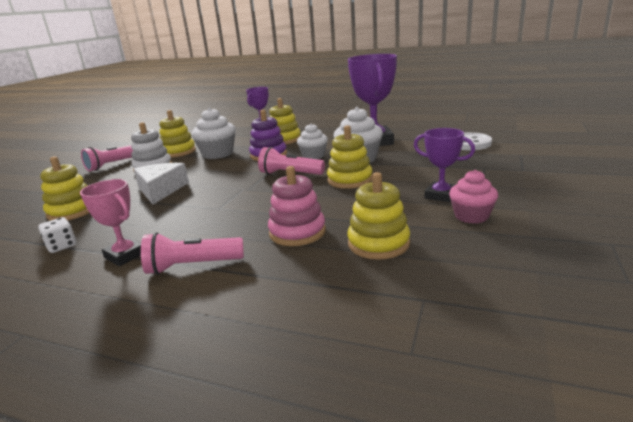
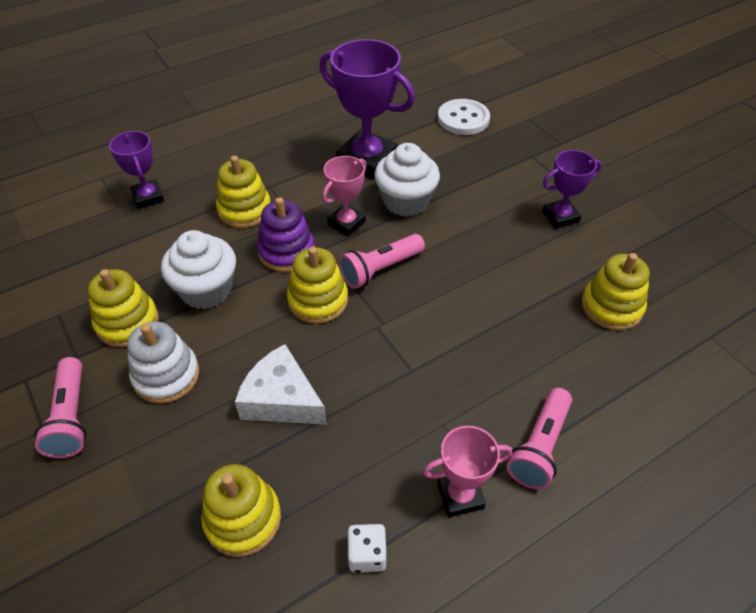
camera: 55 degrees left, 25 degrees up
(297, 232) = (540, 341): pink stacking toy -> none
(313, 156) = (346, 223): white cupcake -> pink trophy
(350, 180) = (456, 241): yellow stacking toy -> yellow stacking toy (318, 300)
(471, 216) = (615, 230): pink cupcake -> none

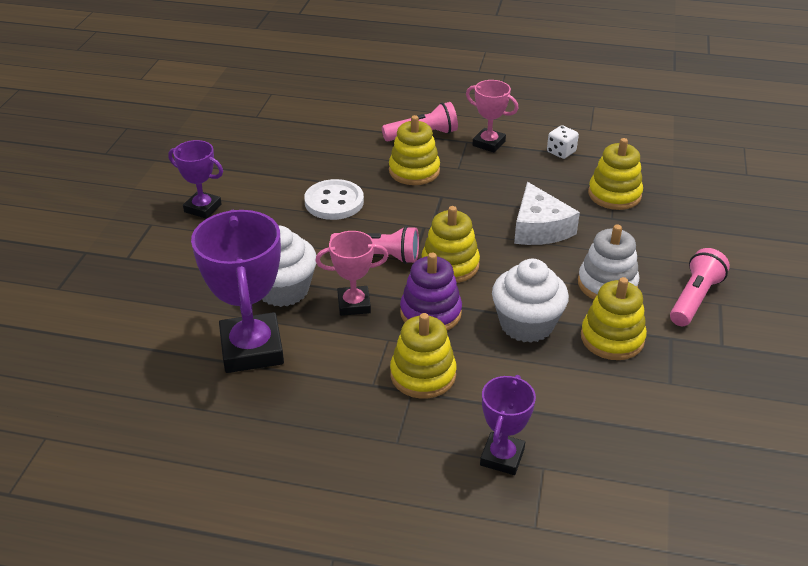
camera: 135 degrees left, 10 degrees down
(463, 119) = (104, 328): white button -> white button (334, 202)
(611, 307) = (277, 153): yellow stacking toy -> yellow stacking toy (414, 171)

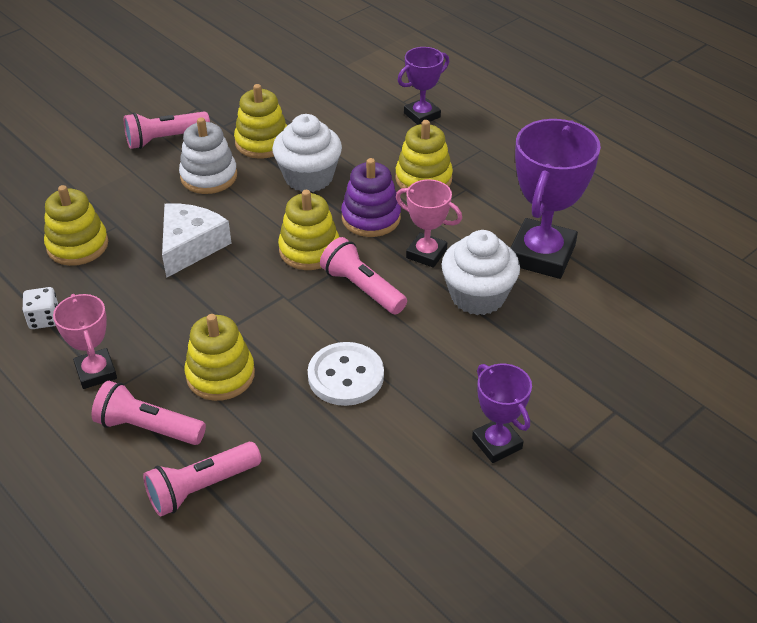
camera: 145 degrees left, 5 degrees up
(361, 126) = (201, 488): none -> pink flashlight

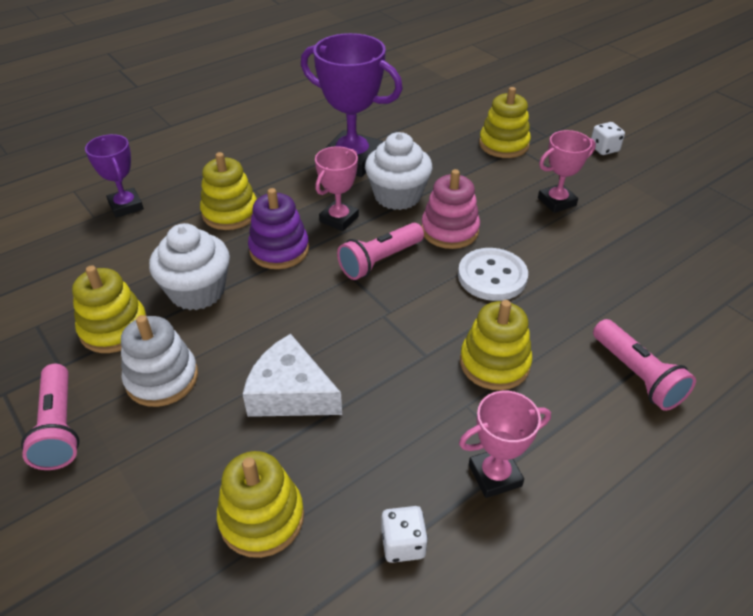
camera: 85 degrees left, 0 degrees up
(148, 428) = (571, 421): pink flashlight -> none
(309, 250) = (318, 294): yellow stacking toy -> yellow stacking toy (503, 144)
(420, 341) = (449, 230): none -> pink stacking toy
(497, 443) = (556, 202): purple trophy -> pink trophy
(645, 511) = (604, 149): none -> white dice

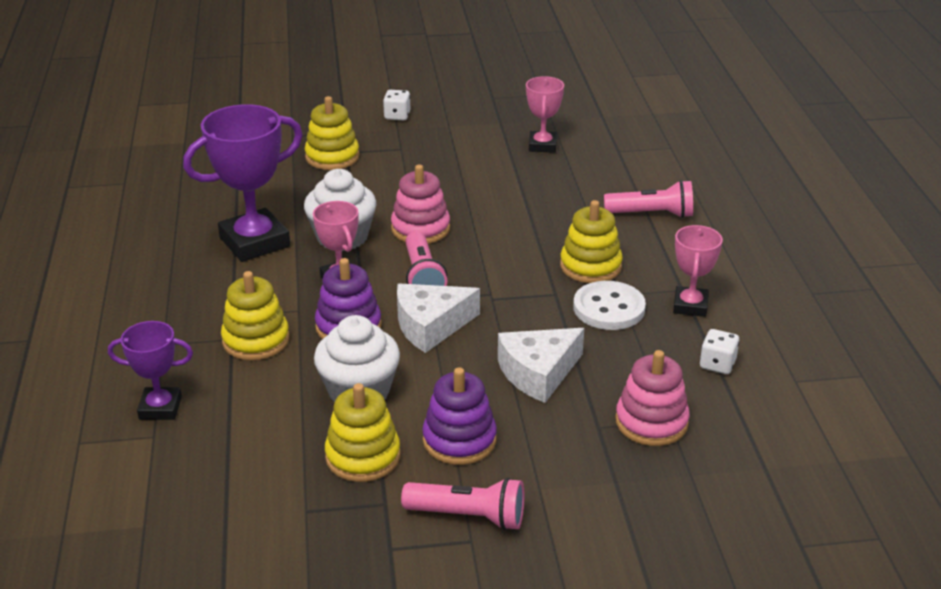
camera: 60 degrees left, 10 degrees down
(162, 378) = (459, 440): white stacking toy -> purple stacking toy
(262, 518) = (651, 422): yellow stacking toy -> pink stacking toy
(313, 294) = (431, 326): none -> white cheese
(492, 276) = (498, 231): white button -> white button (609, 308)
(556, 202) = (440, 166): pink trophy -> pink trophy (542, 145)

